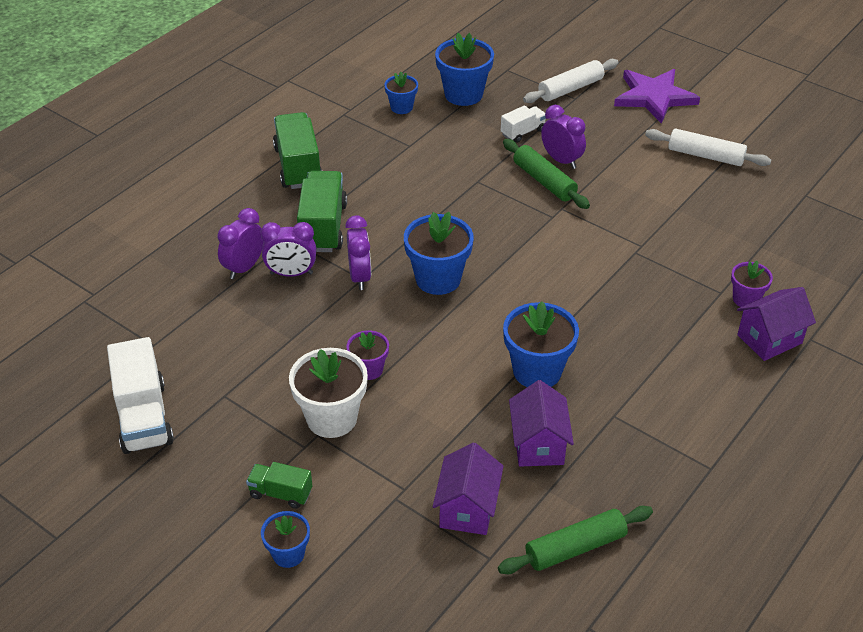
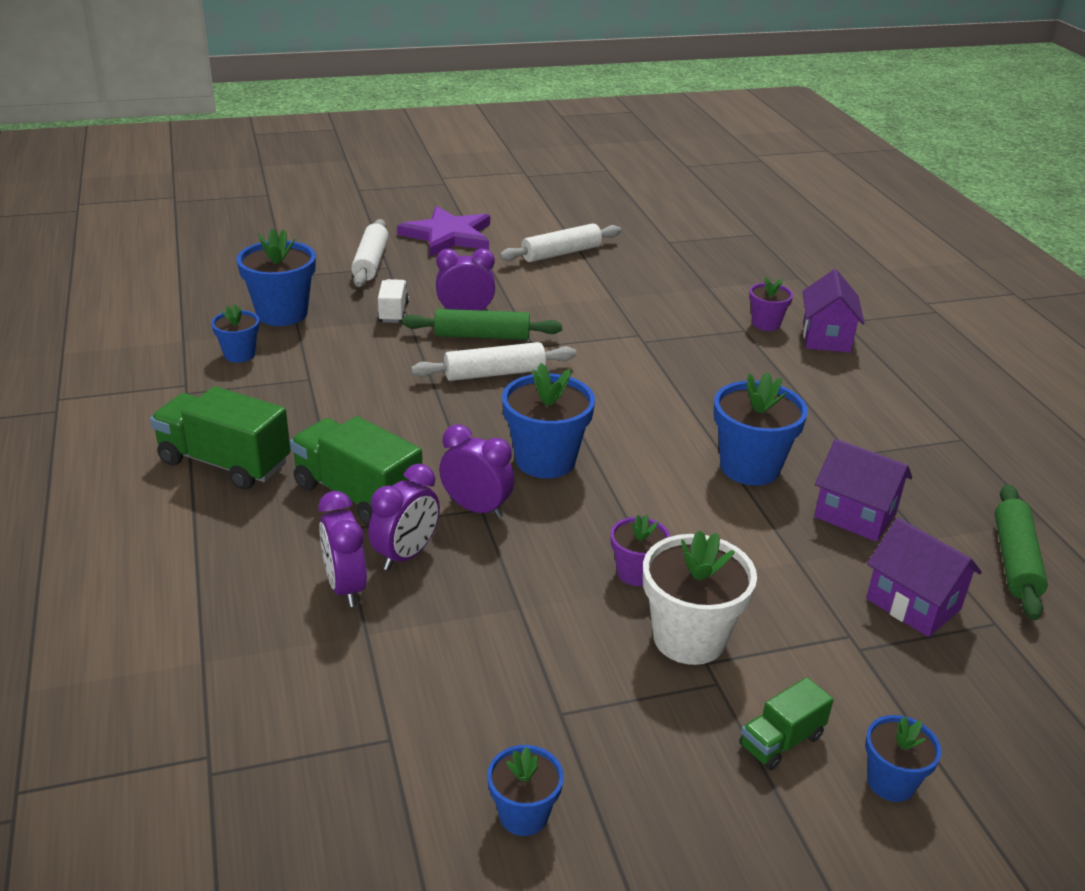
camera: 55 degrees left, 10 degrees down
(143, 417) = (523, 815): white truck -> blue flower pot
(507, 209) = (494, 373): none -> white rolling pin

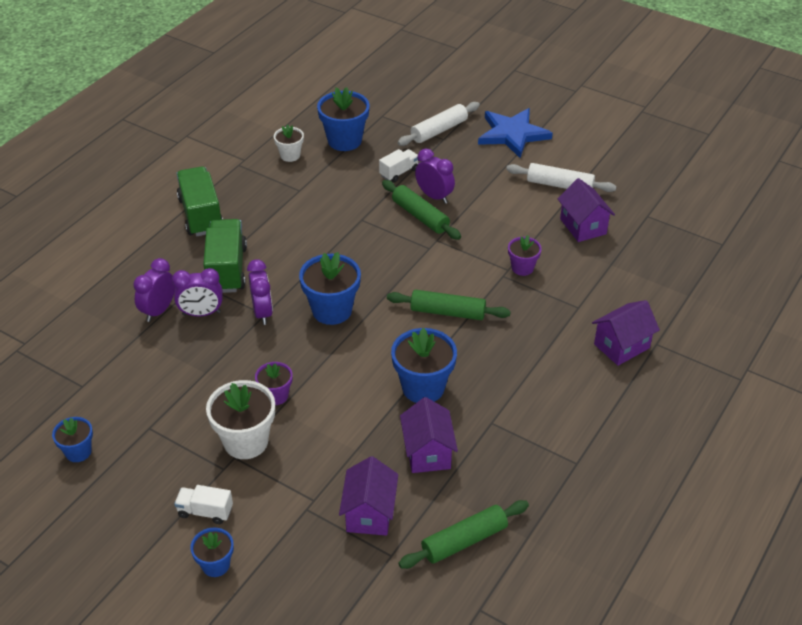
camera: 50 degrees right, 10 degrees up
(239, 354) = (290, 155): blue flower pot -> white flower pot
(448, 236) = (512, 134): purple star -> blue star
(494, 373) = (389, 244): white rolling pin -> none
(636, 272) = (583, 226): none -> purple house
(653, 395) = (448, 312): none -> green rolling pin
(766, 324) = (600, 312): purple flower pot -> purple flower pot (522, 268)
(781, 741) = (205, 511): green truck -> white truck

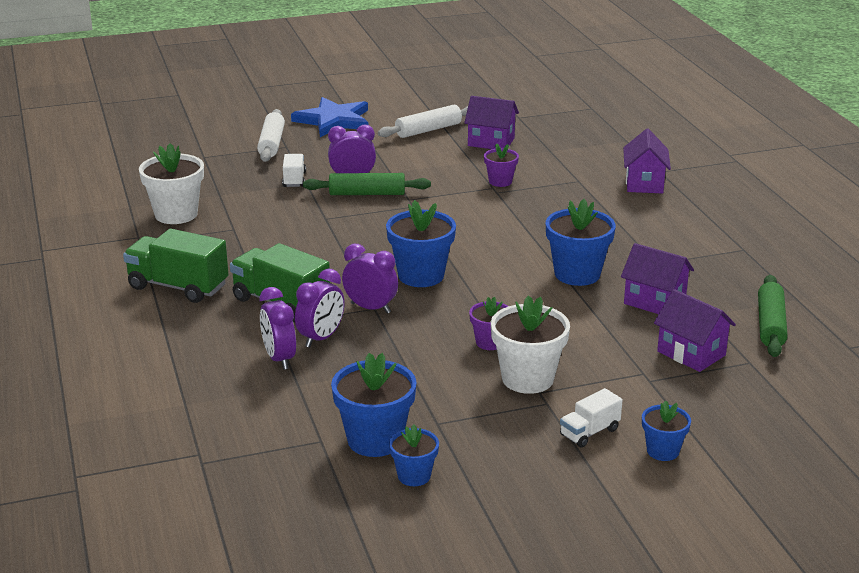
camera: 50 degrees left, 15 degrees down
(290, 155) = (176, 214): white flower pot -> white flower pot, size x1.74
(344, 140) = (205, 184): blue flower pot -> blue flower pot (375, 440)
(448, 312) = (504, 229): green rolling pin -> none

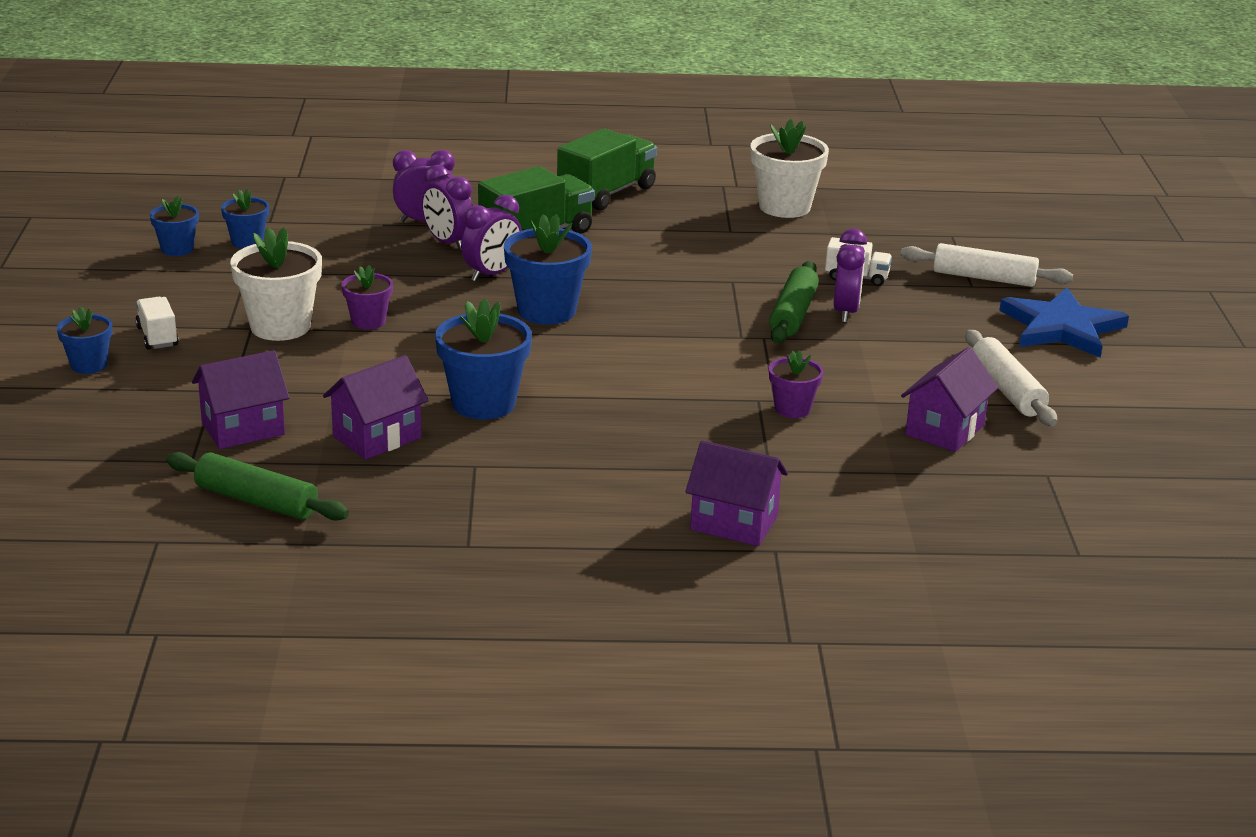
camera: 105 degrees right, 0 degrees up
(375, 440) = (247, 242): blue flower pot -> blue flower pot, size x0.57

